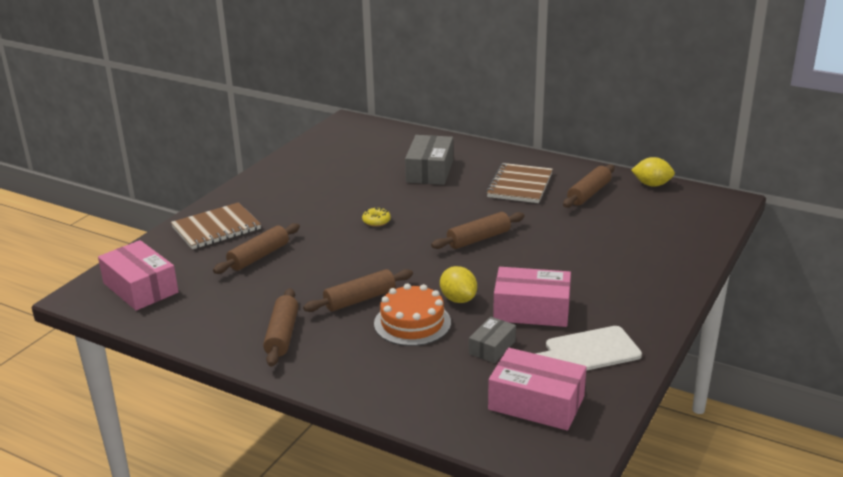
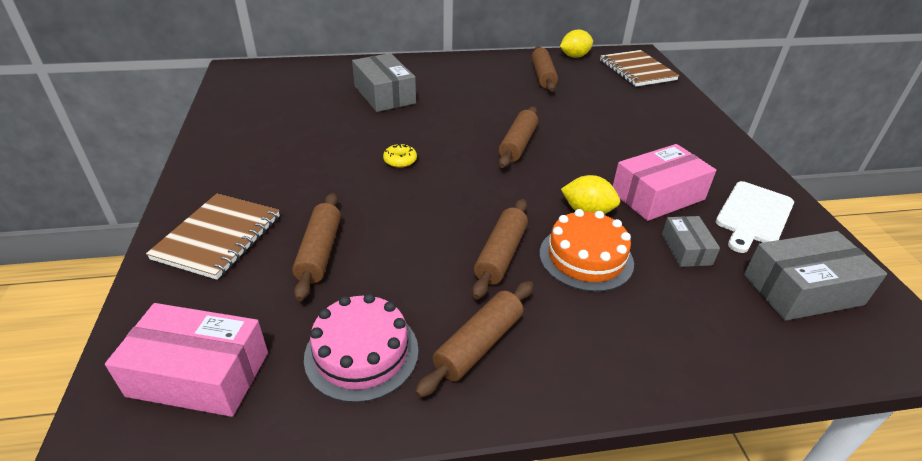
camera: 40 degrees left, 10 degrees up
(220, 312) = (361, 353): none -> pink cake
(282, 335) = (479, 344): brown rolling pin -> brown rolling pin turned 75 degrees clockwise
(520, 185) = (481, 85): brown notebook -> brown notebook (637, 70)
(536, 403) = (802, 290): pink box -> grey box

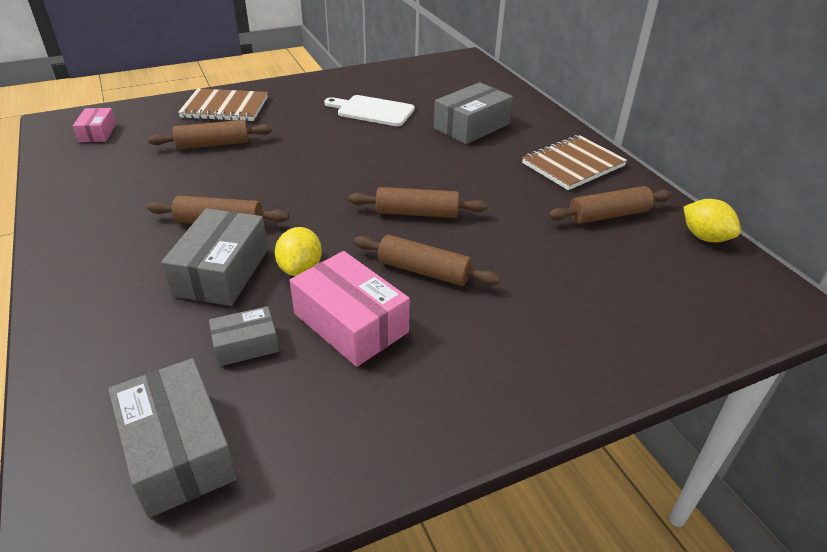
camera: 75 degrees right, 0 degrees up
(199, 374) = (98, 133): pink box -> pink box, size x0.57
(361, 353) = (108, 179): pink cake -> none
(400, 160) = (352, 154): yellow donut -> none
(479, 344) = (110, 224): brown rolling pin -> brown rolling pin (424, 271)
(586, 257) = (222, 272): orange cake -> grey box
(637, 70) = (719, 302): brown notebook -> brown notebook (573, 165)
(753, 215) = (333, 416): white cutting board -> white cutting board (372, 111)

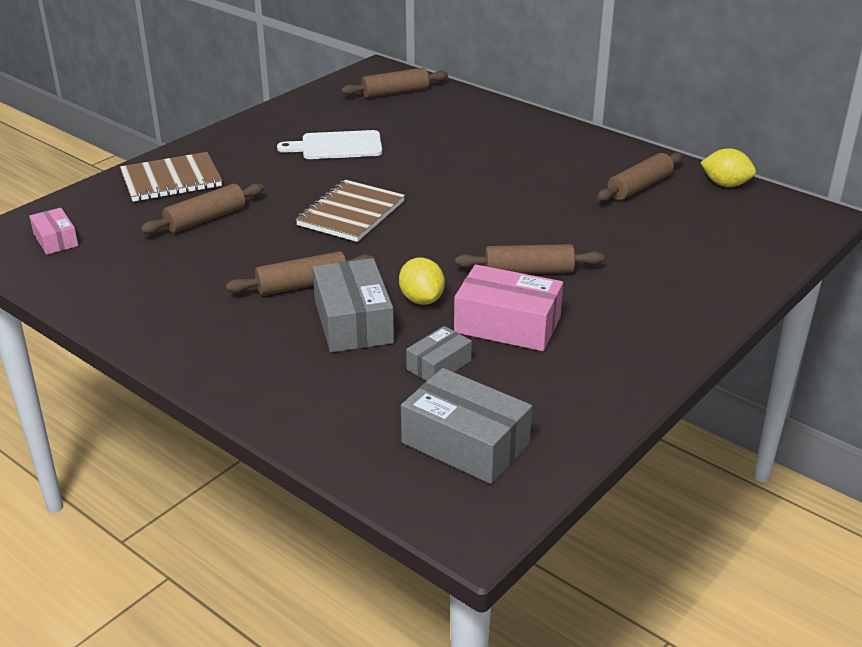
camera: 25 degrees left, 5 degrees down
(417, 213) = (477, 228): brown rolling pin -> brown rolling pin (395, 92)
(471, 126) = (452, 138): grey box -> none
(573, 165) = (575, 152): brown notebook -> brown notebook (351, 213)

